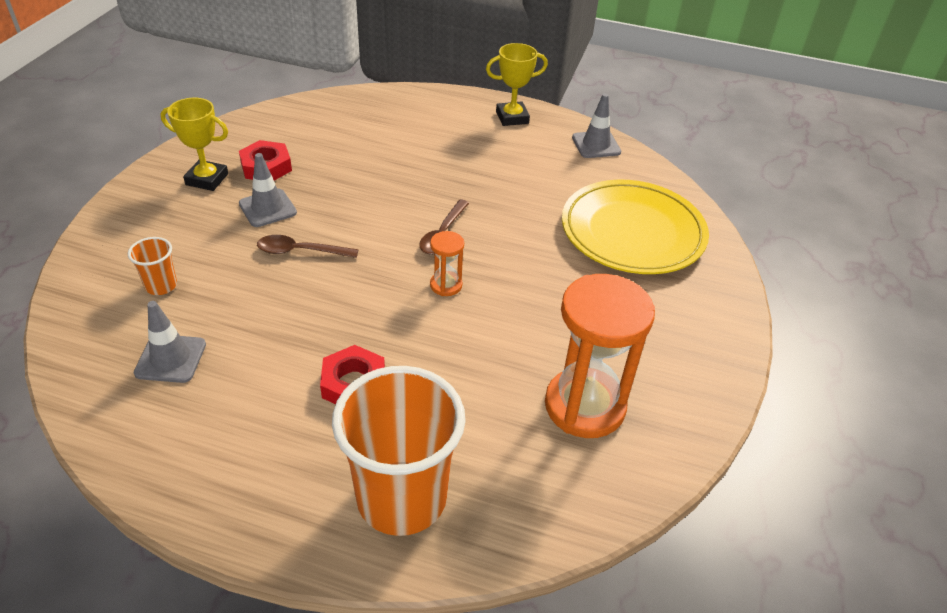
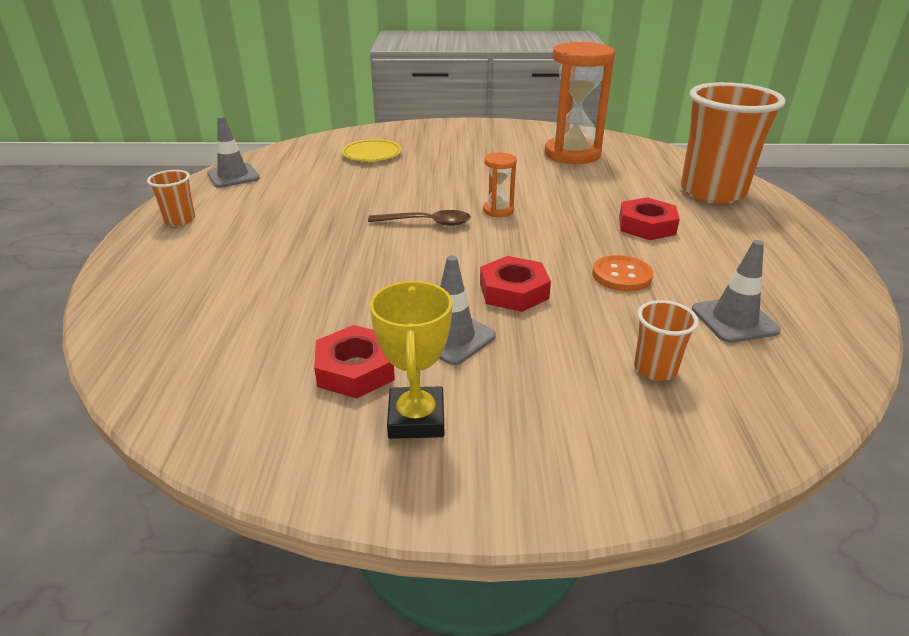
camera: 105 degrees left, 10 degrees down
(279, 321) = (621, 275): none -> orange button
(300, 251) = (513, 291): brown spoon -> red nut
(512, 117) = (180, 220): yellow trophy -> orange cup
(632, 232) = (372, 154): yellow plate -> yellow plate, size x0.47

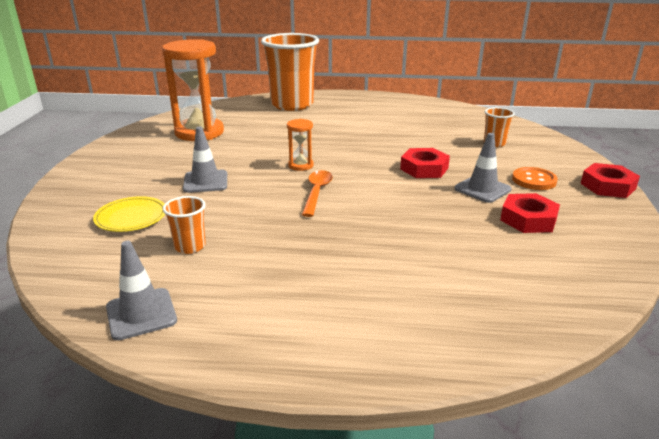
camera: 85 degrees left, 5 degrees down
(180, 220) = (274, 340): orange cup -> orange cup (190, 246)
(416, 418) = (564, 201): yellow trophy -> none
(426, 223) = (317, 192): brown spoon -> orange spoon
(621, 275) = (401, 139): orange button -> orange button (534, 180)
(646, 226) = (336, 126): red nut -> red nut (607, 186)
(734, 320) = (445, 123): grey traffic cone -> grey traffic cone (205, 182)

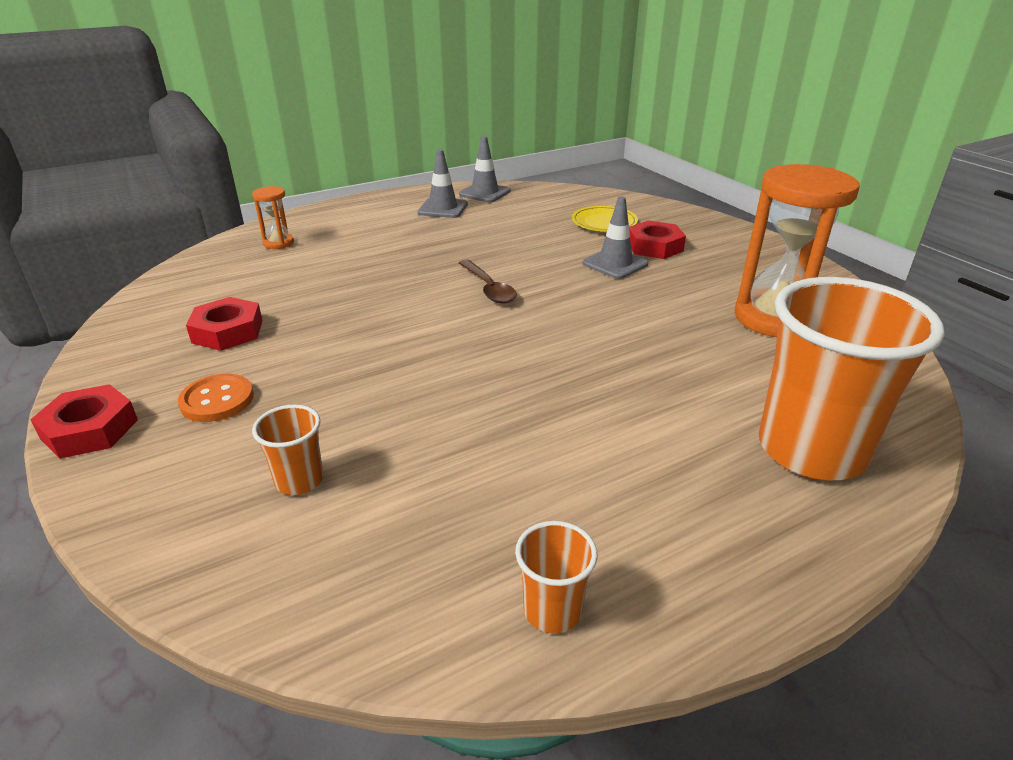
camera: 145 degrees right, 5 degrees up
(190, 246) = (521, 221): orange cup -> orange cup (552, 610)
(301, 165) = (556, 314): orange hourglass -> orange hourglass (278, 243)
(317, 192) = (488, 288): orange spoon -> brown spoon
(424, 168) = (394, 365): red nut -> red nut (654, 246)
(482, 189) = (294, 357): grey traffic cone -> grey traffic cone (443, 208)

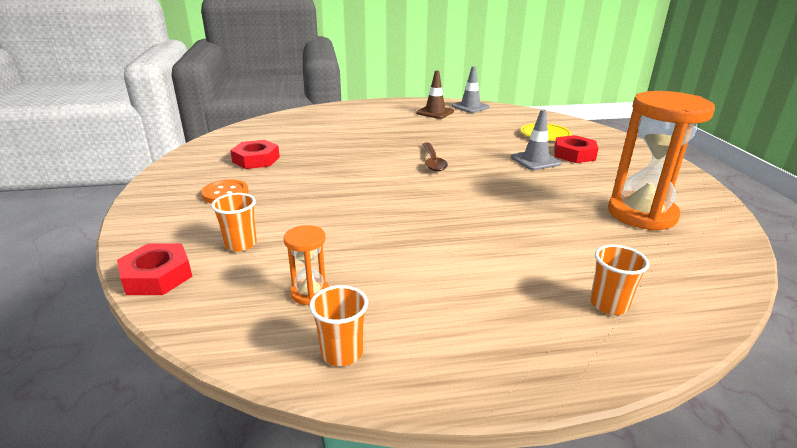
camera: 20 degrees right, 5 degrees down
(90, 429) = (150, 195): red nut -> red nut (157, 276)
(278, 243) = (318, 118): orange hourglass -> orange hourglass (310, 293)
(443, 208) = (435, 112): grey traffic cone -> brown traffic cone
(811, 450) = (609, 304): orange cup -> orange cup, size x0.43

